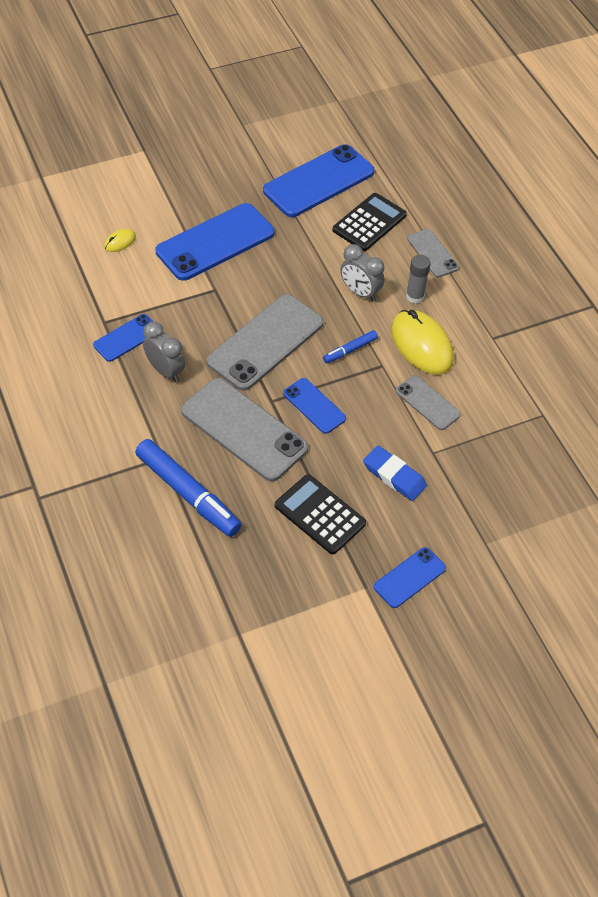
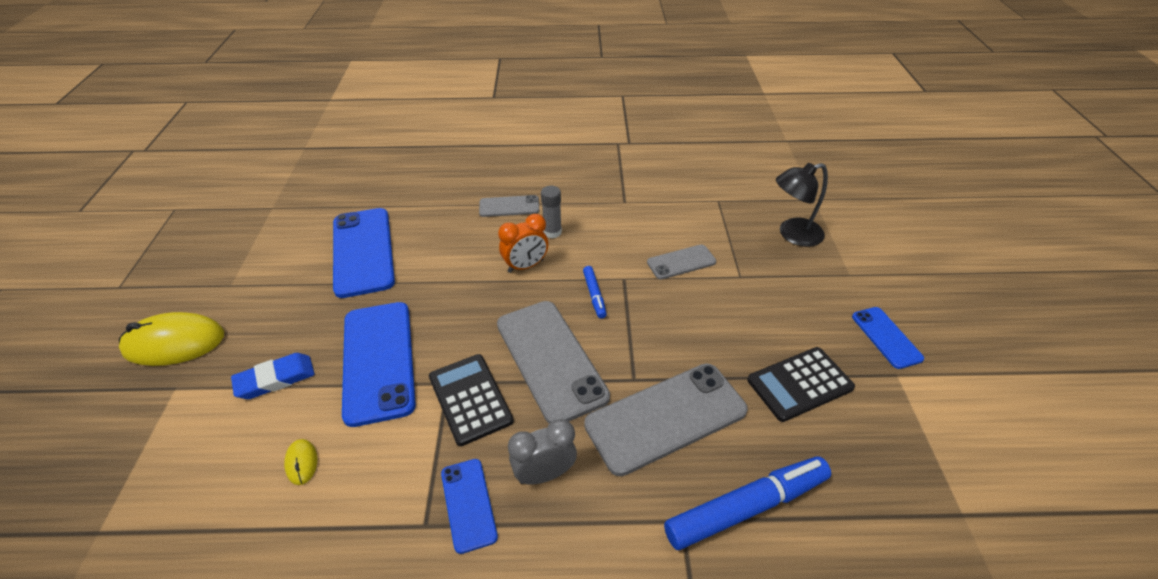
camera: 65 degrees left, 10 degrees down
(314, 406) = (654, 345): blue phone -> none
(360, 292) = (525, 266): grey clock -> orange clock
(369, 223) = (444, 233): black calculator -> black calculator (470, 399)
(394, 476) = (761, 311): blue eraser -> blue eraser (275, 379)
(421, 345) = (611, 245): yellow mouse -> yellow mouse (174, 343)
(522, 488) = (792, 234): none -> black lamp

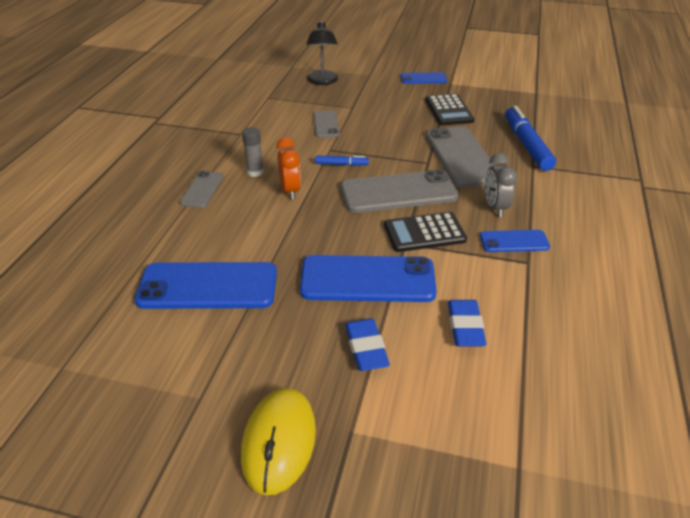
camera: 75 degrees left, 5 degrees down
(301, 462) = (465, 326): yellow mouse -> blue eraser

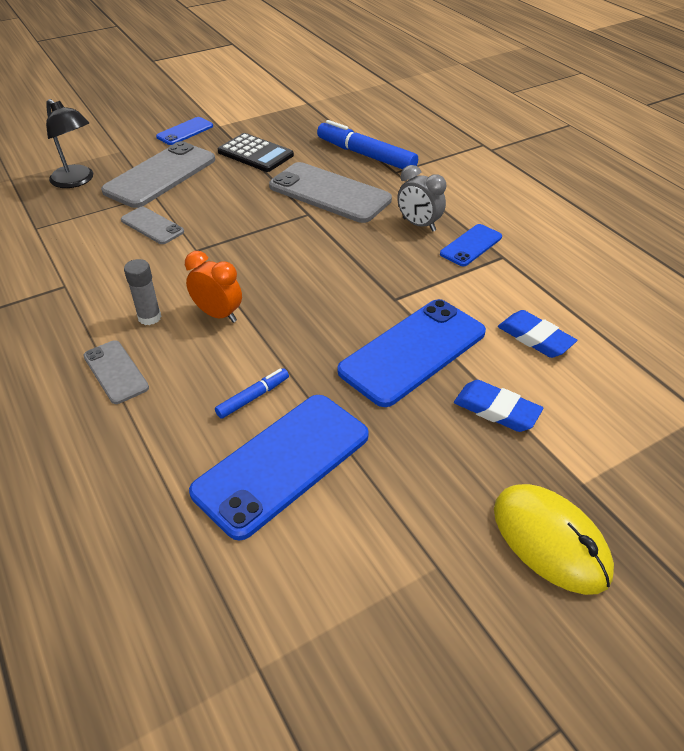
camera: 45 degrees left, 5 degrees up
(341, 164) = (230, 259): blue marker -> blue marker (253, 397)
(398, 192) = (323, 256): grey phone -> grey phone (160, 175)
(424, 233) = (397, 280): black calculator -> none

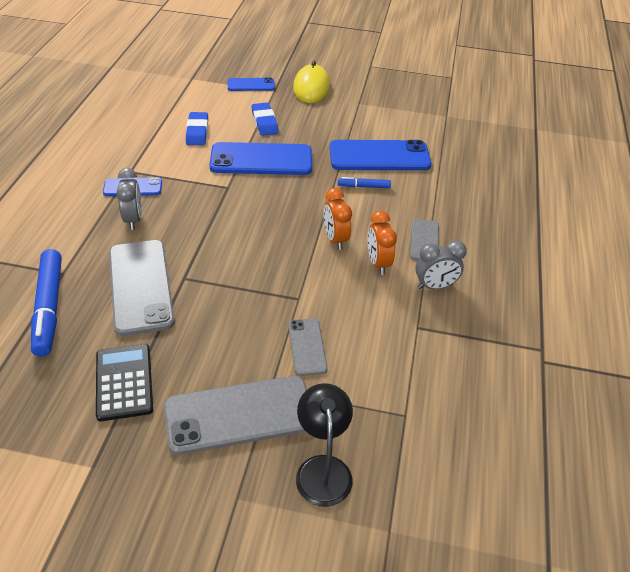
camera: 140 degrees left, 0 degrees up
(69, 329) = (435, 286): none -> grey clock
(149, 317) = (378, 263): grey glue stick -> orange clock
(185, 131) = (137, 483): blue phone -> blue phone (251, 85)

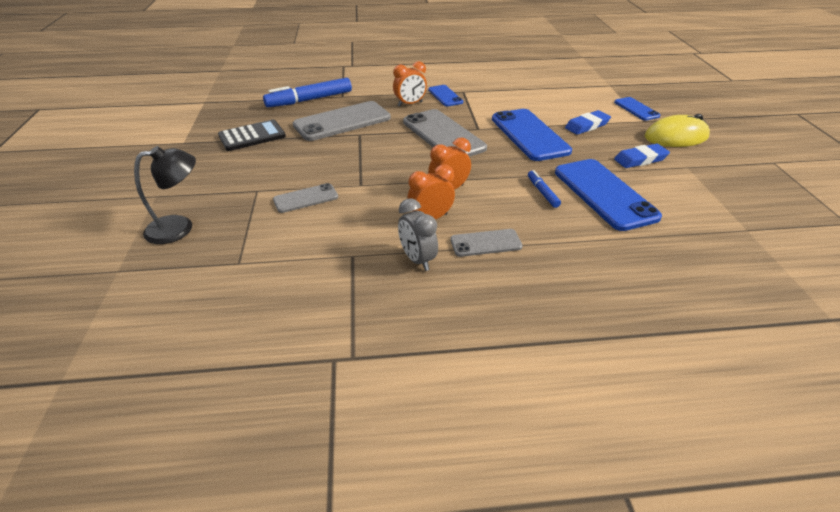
camera: 75 degrees right, 5 degrees down
(133, 219) = (410, 104): grey clock -> orange clock
(197, 132) = (538, 102): blue eraser -> blue eraser (640, 159)
(239, 415) = (229, 182): grey phone -> grey phone (443, 135)

